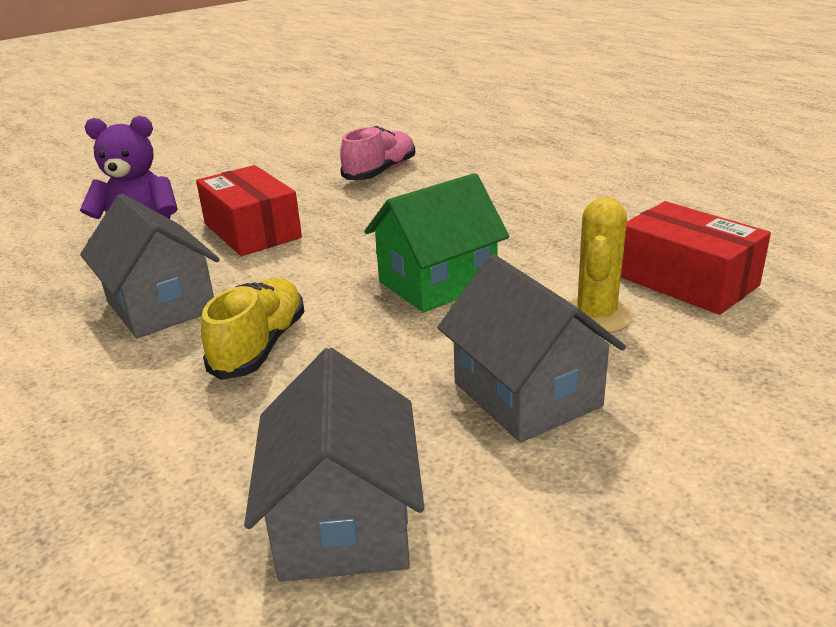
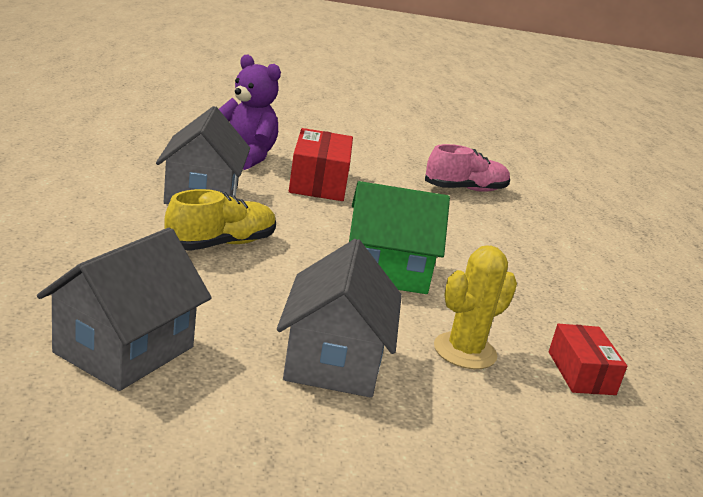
camera: 30 degrees right, 5 degrees down
(687, 281) = (581, 373): red box -> red box, size x0.61

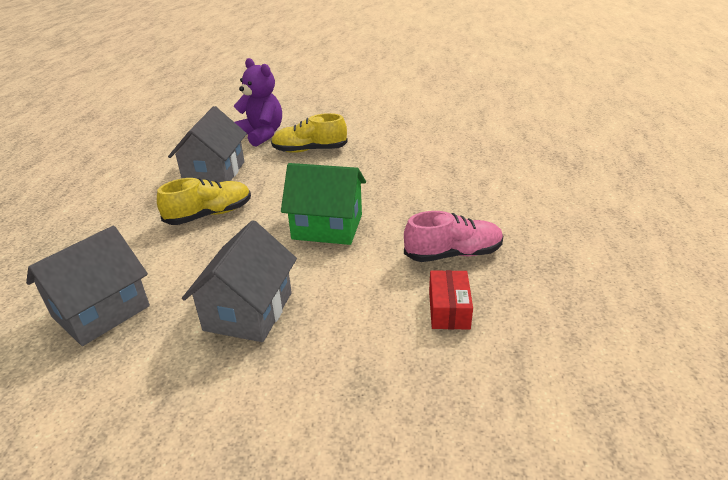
camera: 15 degrees right, 10 degrees up
(318, 182) = (309, 150): red box -> yellow shoe
(465, 189) = (429, 142): pink shoe -> pink shoe (453, 254)
(465, 351) = (358, 295): yellow cactus -> none

